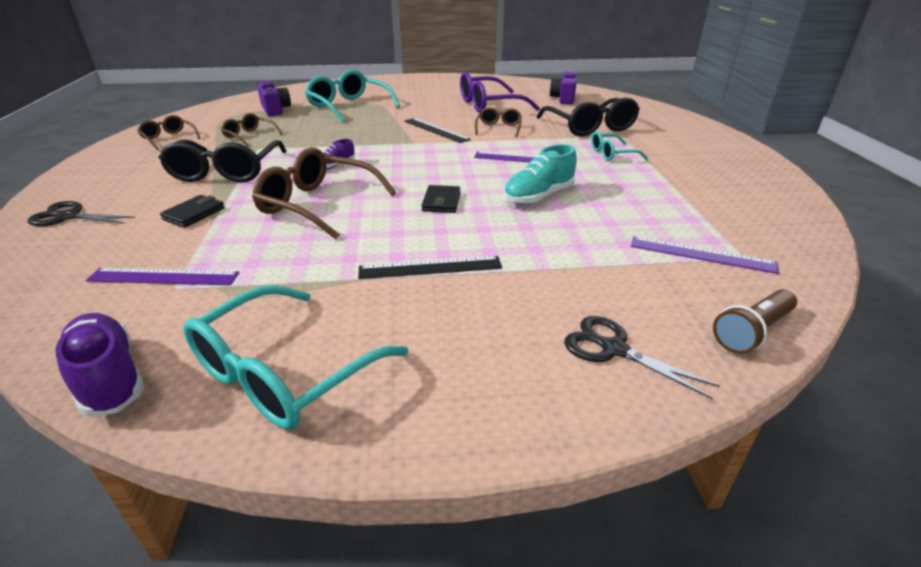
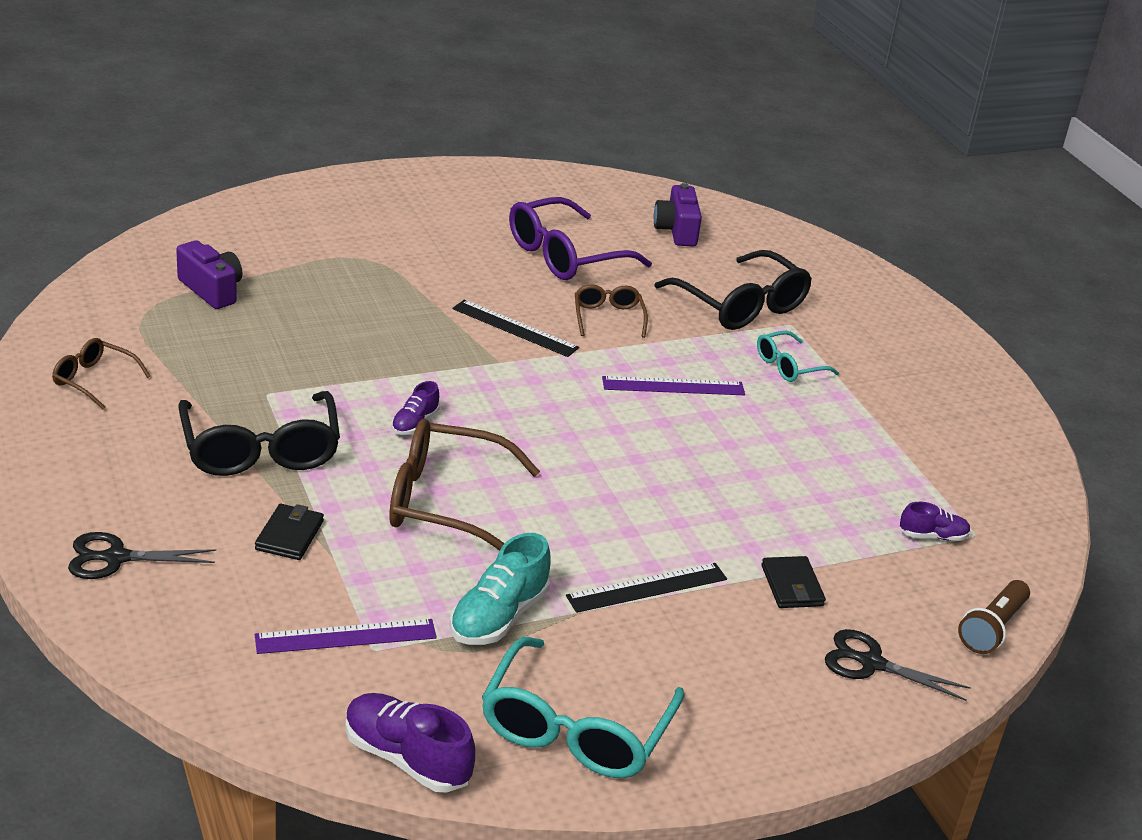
camera: 20 degrees left, 0 degrees up
(249, 136) = (226, 364): brown glasses -> none
(348, 106) = (333, 272): turquoise glasses -> none
(441, 202) = (604, 481): black wallet -> black wallet (792, 586)
(538, 196) = (722, 460): turquoise shoe -> turquoise shoe (499, 616)
(702, 254) = (932, 536): purple ruler -> purple shoe

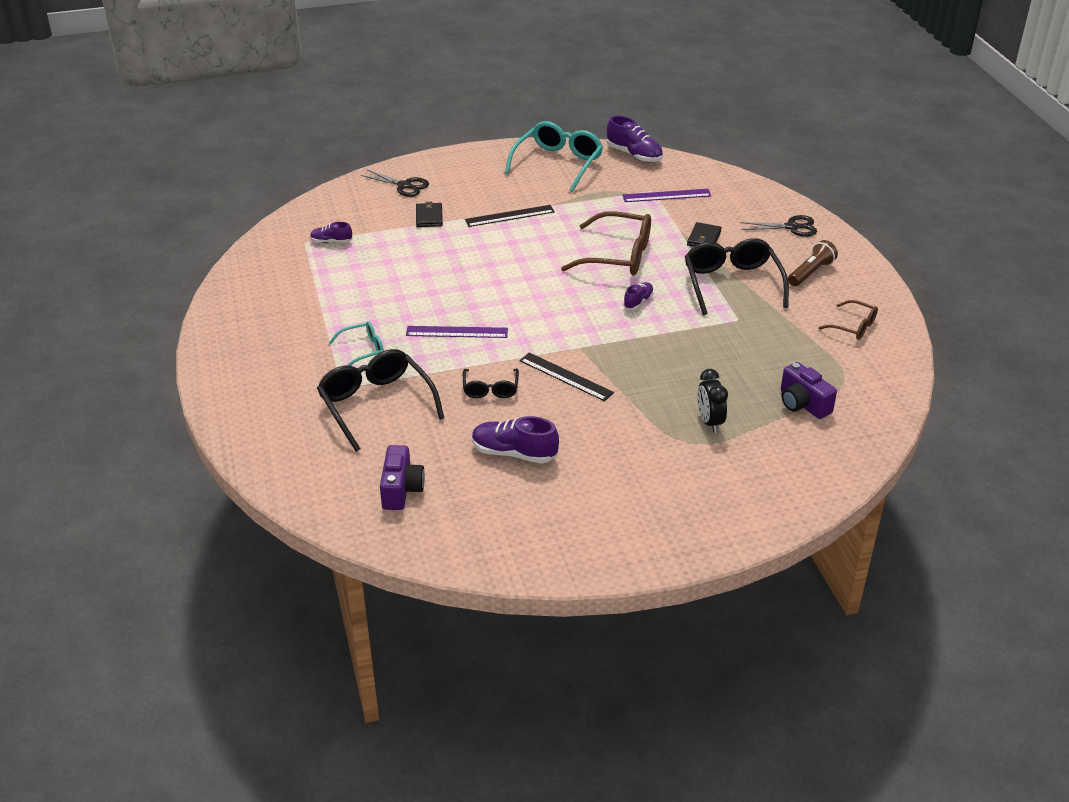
camera: 170 degrees left, 5 degrees up
(335, 276) = (709, 422): none -> black clock
(499, 616) = (590, 203): turquoise shoe -> none
(565, 255) = (514, 453): purple glasses -> purple shoe
(608, 317) = (490, 389): brown glasses -> black glasses
(992, 629) = (330, 199): brown flashlight -> brown flashlight (811, 272)

